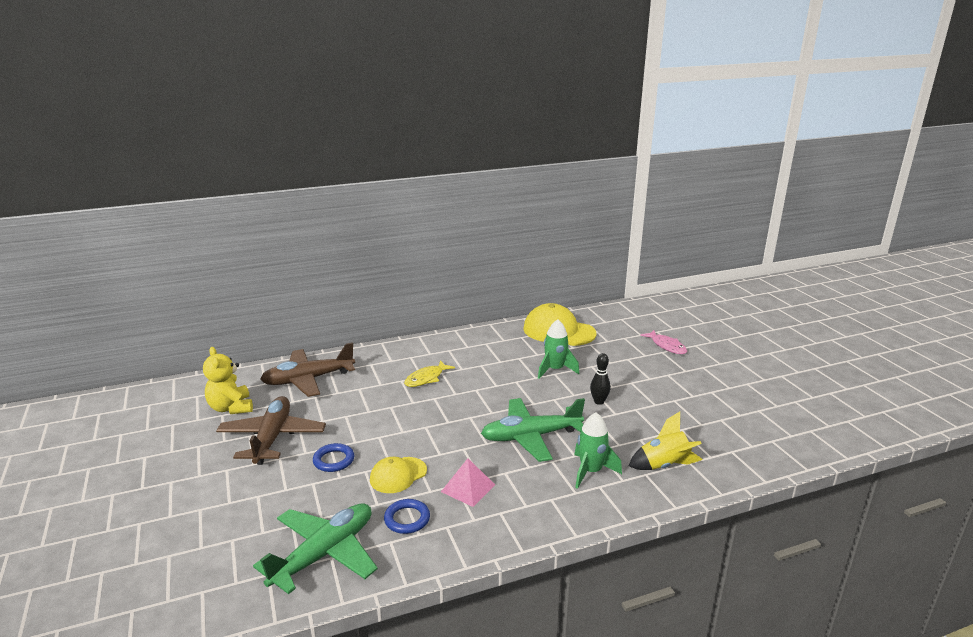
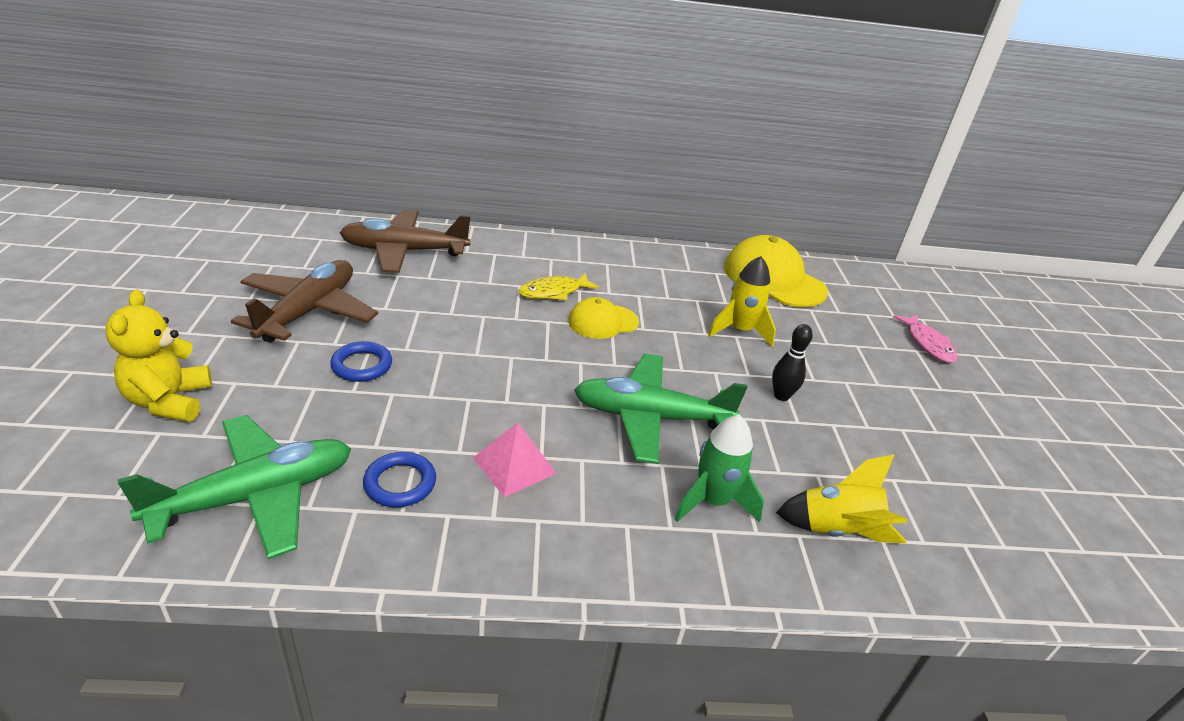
camera: 15 degrees right, 10 degrees up
(231, 408) = (288, 259): yellow teddy bear -> yellow teddy bear (169, 401)
(398, 475) = (431, 413): yellow cap -> yellow cap (603, 322)
(555, 370) = (739, 331): green rocket -> yellow rocket

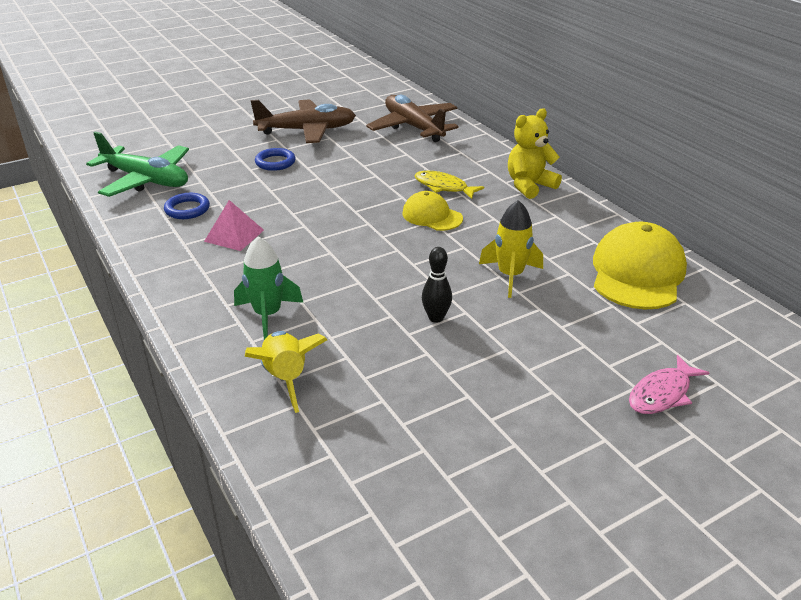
camera: 65 degrees right, 0 degrees up
(169, 401) = (192, 135): yellow teddy bear -> yellow teddy bear (529, 186)
(650, 417) = (335, 267): green plane -> none

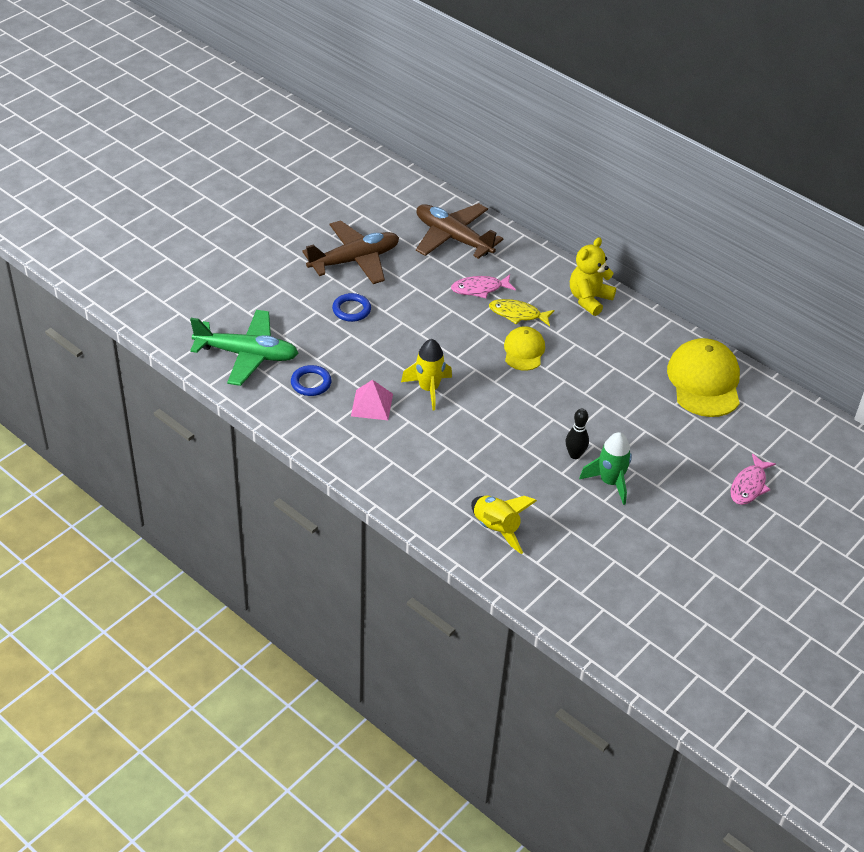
camera: 20 degrees left, 10 degrees up
(268, 315) = (450, 478): green rocket -> green rocket (610, 482)
(416, 164) = (479, 289): none -> pink fish
(432, 216) = (524, 351): yellow cap -> yellow cap turned 75 degrees clockwise
(510, 276) = (612, 403): yellow rocket -> yellow rocket (428, 389)

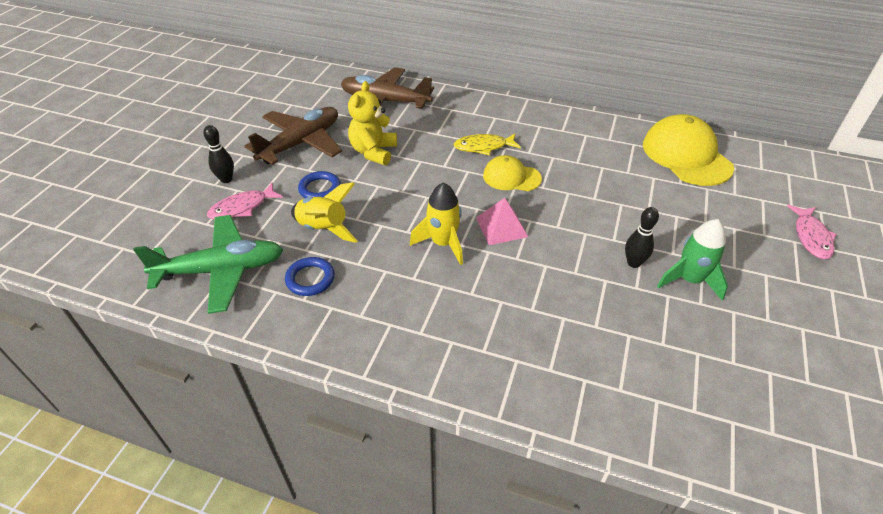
camera: 20 degrees left, 0 degrees up
(277, 277) = (226, 179): none -> black bowling pin
(372, 405) = (391, 281): pink pyramid -> pink pyramid (501, 227)
(479, 289) = (435, 135): pink fish -> pink fish (242, 207)
(496, 529) = (619, 384): yellow rocket -> yellow rocket (323, 229)
(524, 351) = (511, 177): yellow cap -> yellow cap turned 60 degrees counterclockwise
(589, 299) = (536, 117): yellow teddy bear -> yellow teddy bear (373, 152)

